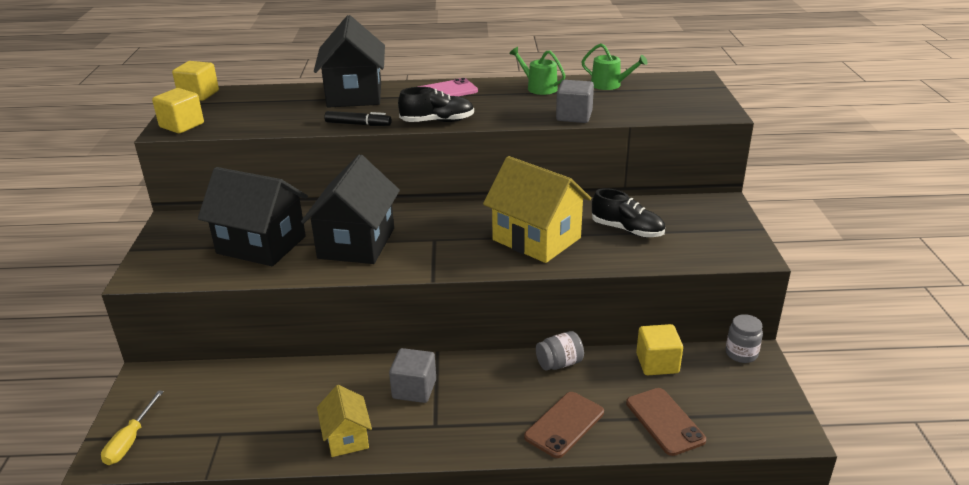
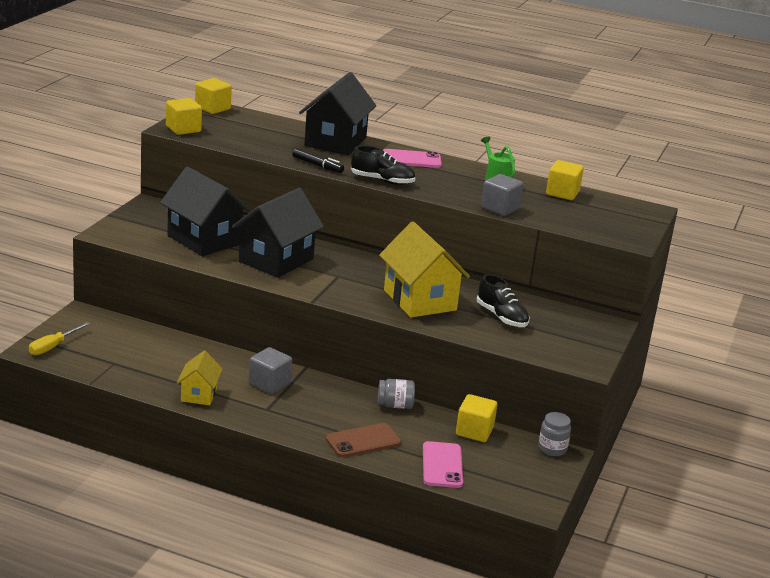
camera: 20 degrees right, 5 degrees down
(609, 85) = (562, 193): green watering can -> yellow cube
(664, 421) = (442, 465): brown phone -> pink phone

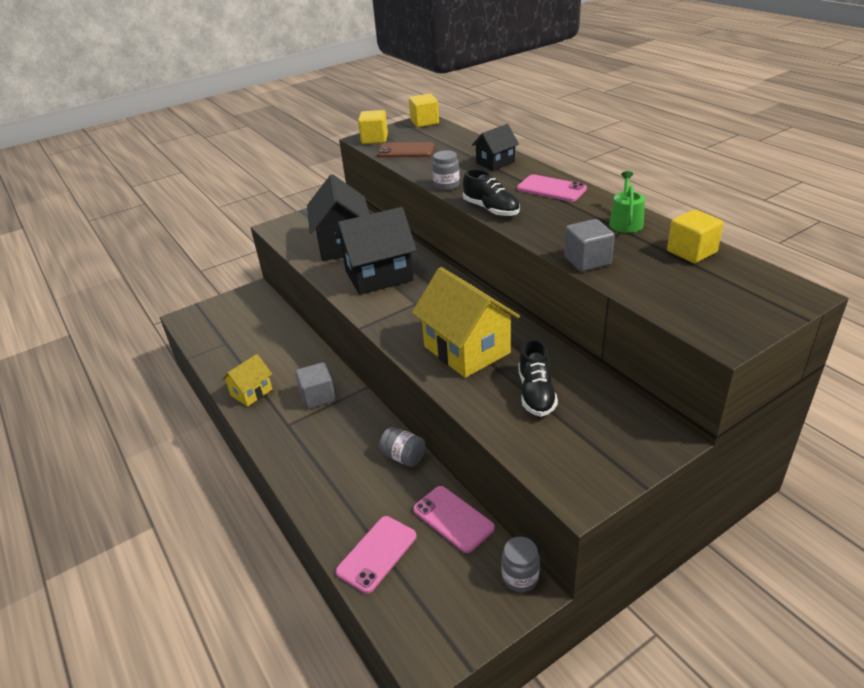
camera: 40 degrees right, 10 degrees up
(53, 347) = (202, 317): yellow screwdriver -> none
(317, 165) = (446, 185): black marker -> grey jar
(335, 142) = (495, 163): black house -> black house, size x0.54
(363, 441) = (331, 492): brown phone -> brown phone (406, 151)
(420, 300) = (467, 349): yellow house -> yellow house turned 45 degrees counterclockwise
(474, 431) = (453, 519): yellow cube -> pink phone

